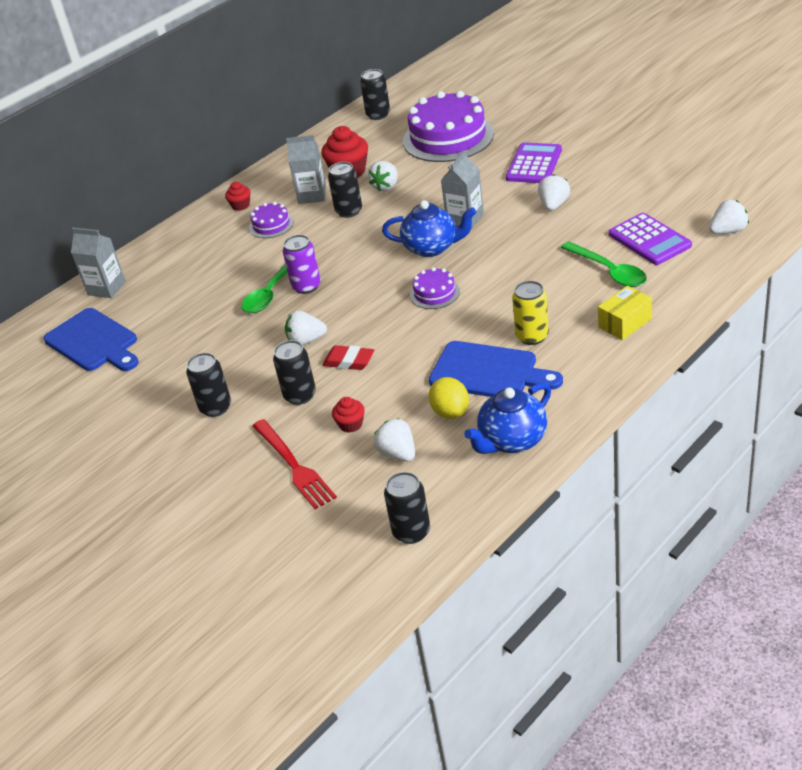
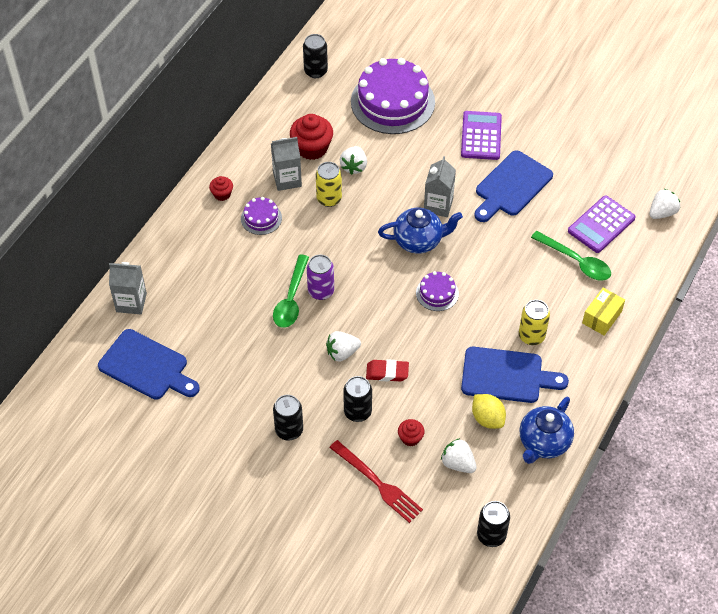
camera: 20 degrees left, 15 degrees up
(349, 211) = (329, 199): black can -> yellow can
(553, 205) = (511, 186): white strawberry -> blue cutting board
(649, 240) = (601, 225): purple calculator -> purple calculator turned 90 degrees clockwise

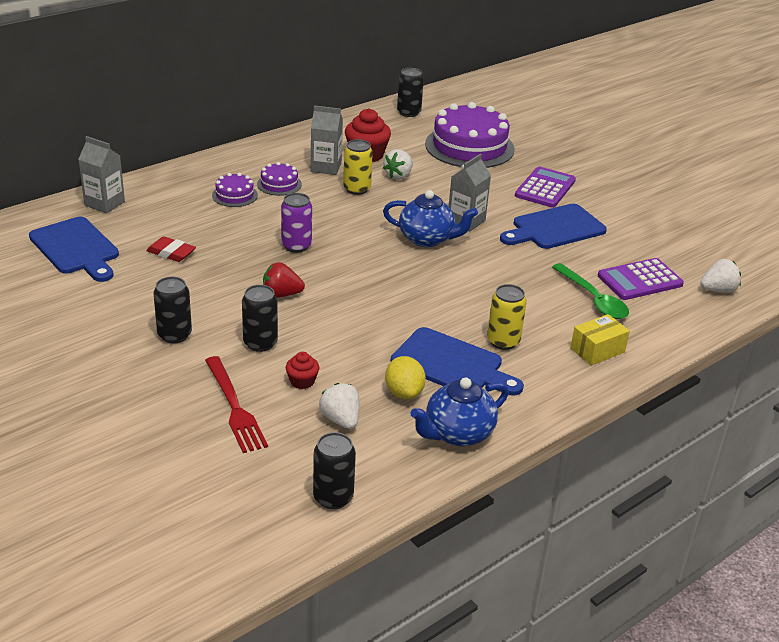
camera: 20 degrees right, 20 degrees down
(222, 194) = (255, 161): red cupcake -> none
(291, 299) = (261, 243): green spoon -> none
(342, 353) = (281, 294): white strawberry -> red strawberry
(387, 372) = (317, 323): red eraser -> red eraser (171, 253)
(437, 293) = (418, 280): purple cake -> purple cake (234, 195)

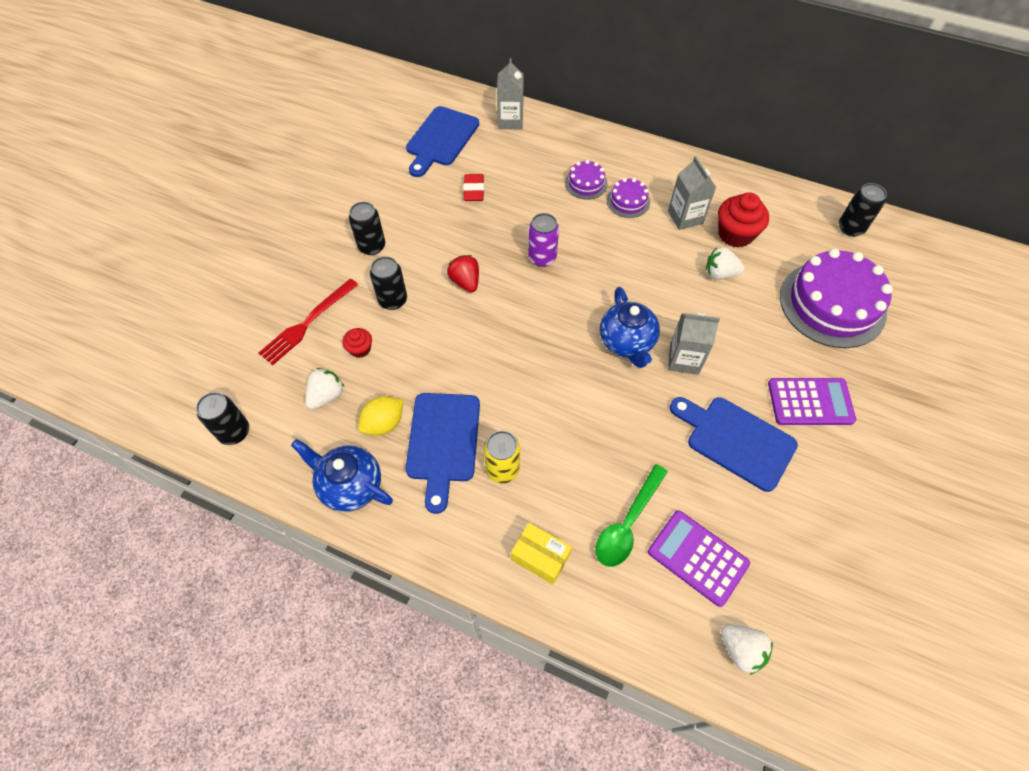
camera: 65 degrees right, 25 degrees up
(357, 189) = (668, 255): yellow can -> none

